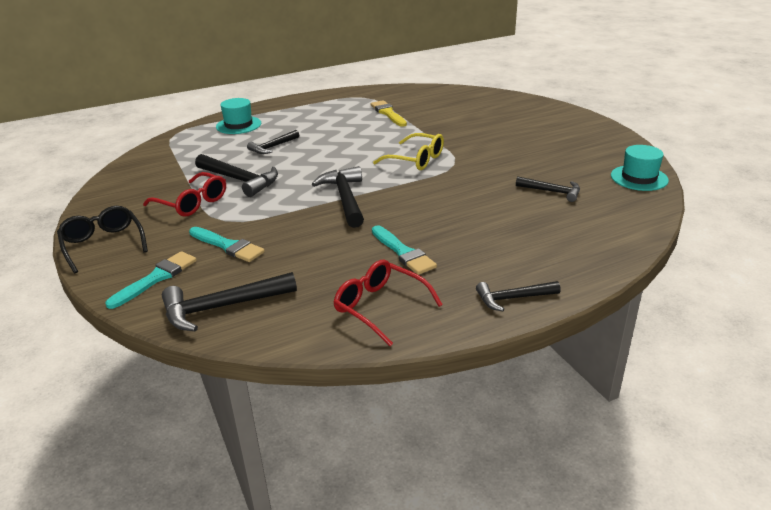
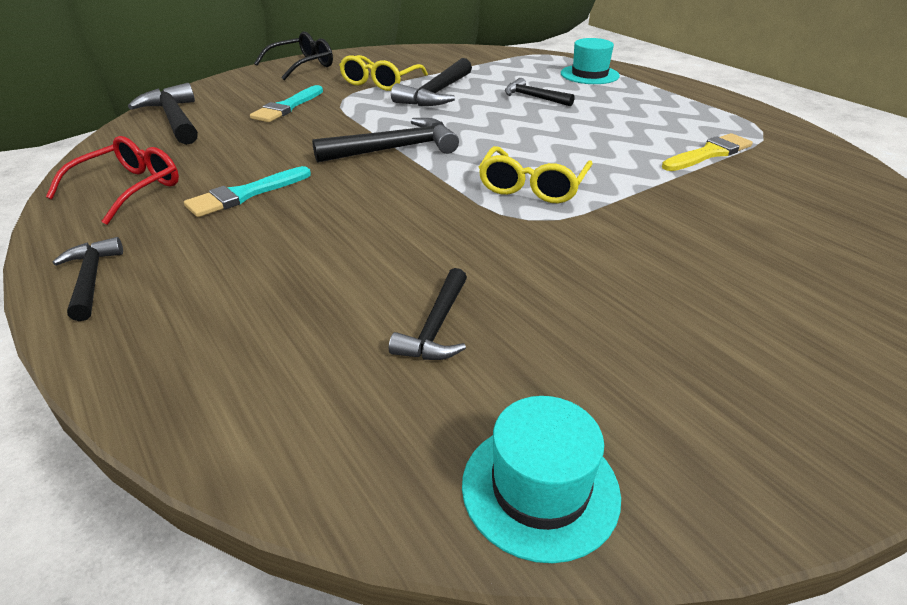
camera: 80 degrees right, 5 degrees up
(156, 278) = (237, 90): turquoise brush -> none
(192, 203) = (380, 82): red glasses -> yellow glasses

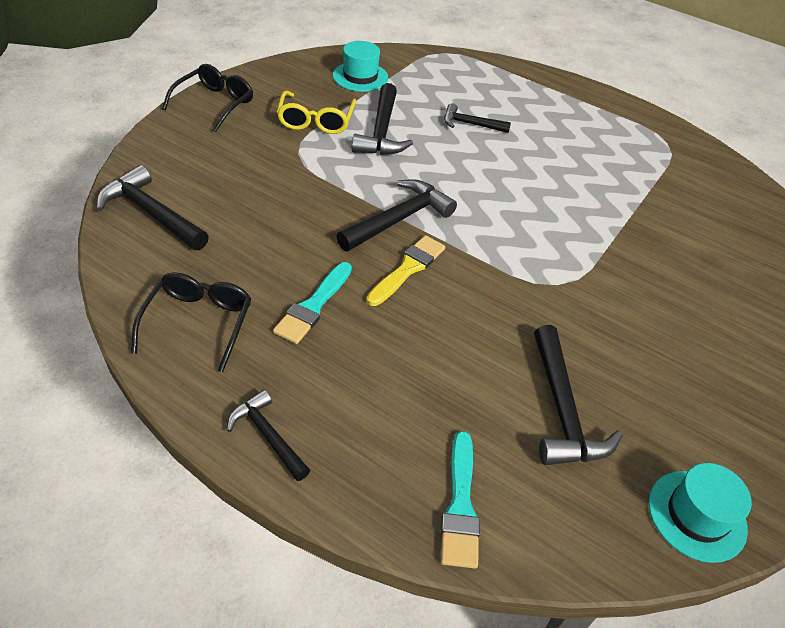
camera: 25 degrees left, 10 degrees up
(129, 189) = (198, 322): red glasses -> black glasses
(287, 107) = (253, 175): turquoise brush -> turquoise brush (460, 505)
(436, 327) = (562, 410): black hammer -> black hammer, size x1.61
(532, 186) = (538, 245): yellow glasses -> none
(589, 75) = (498, 82): turquoise hat -> turquoise hat (360, 77)
(709, 153) = (643, 179): yellow brush -> yellow brush (408, 269)

